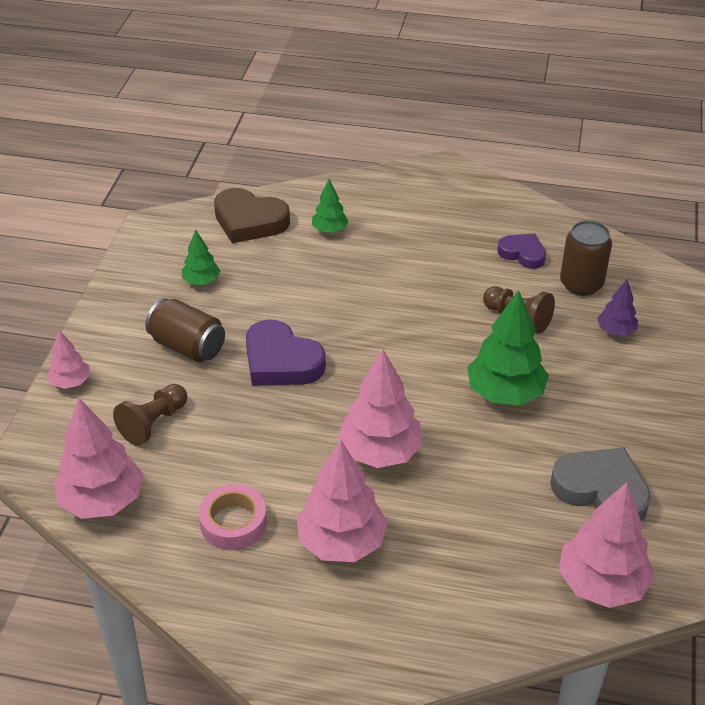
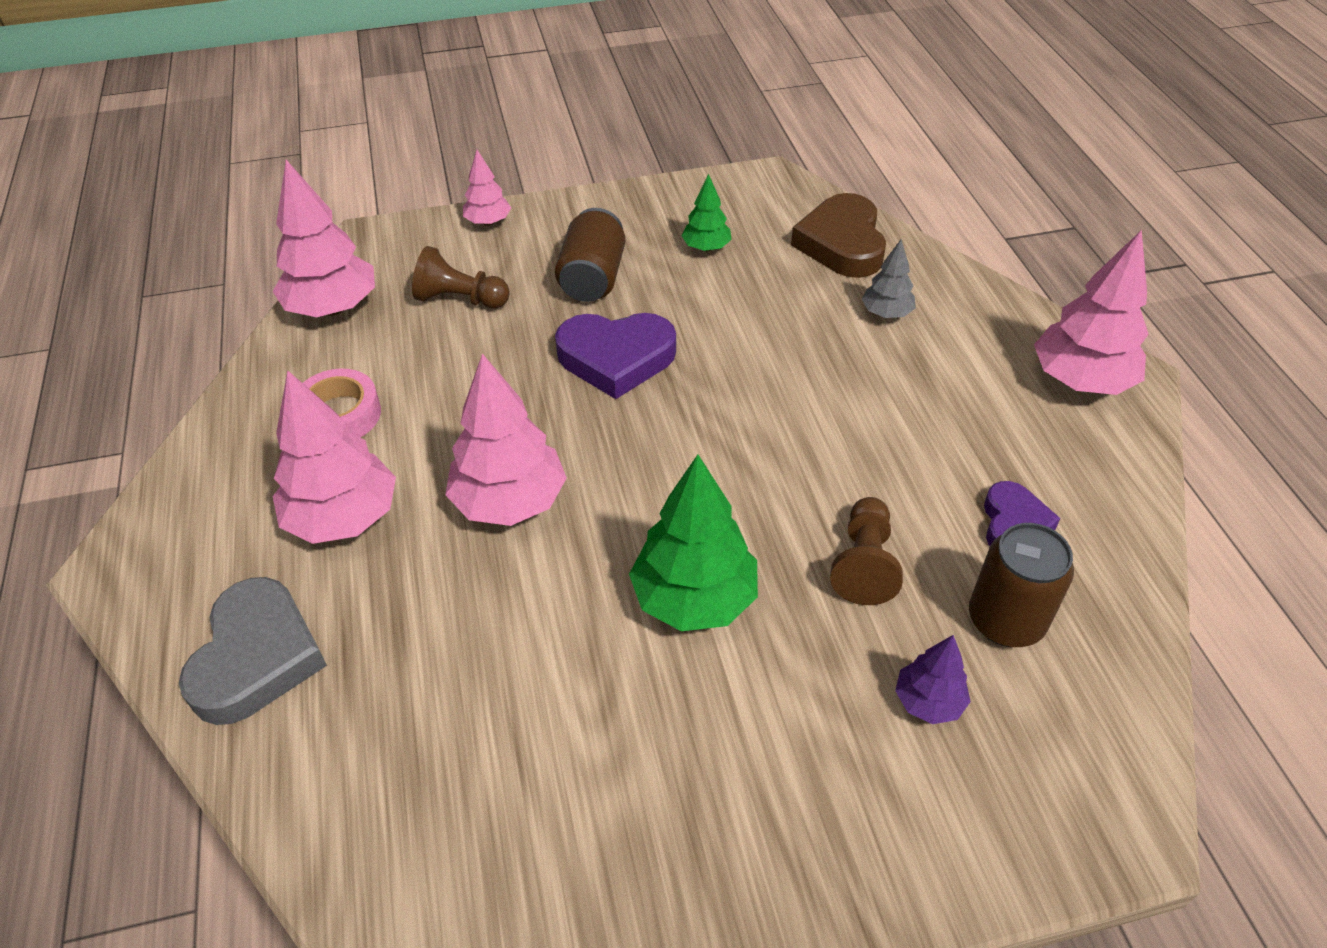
camera: 65 degrees right, 5 degrees up
(281, 361) = (616, 358): purple heart -> purple heart turned 105 degrees counterclockwise
(330, 230) = (886, 313): green tree -> grey tree
(601, 491) = (557, 784): grey heart -> grey heart (257, 657)
(601, 584) = (367, 839): pink tree -> pink tree (1080, 381)

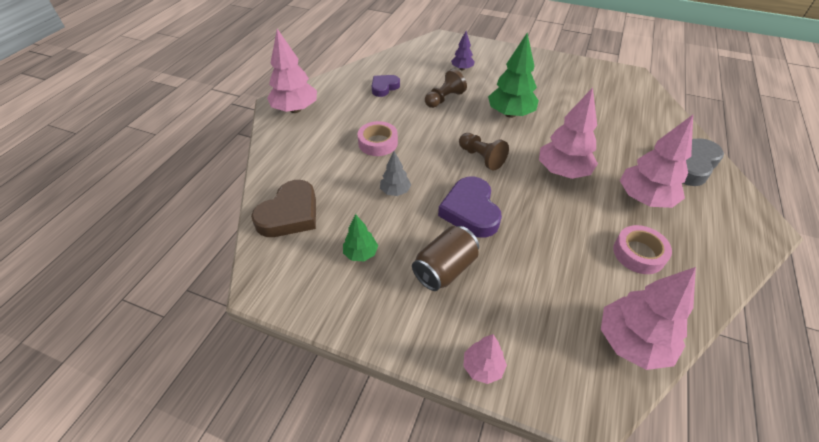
camera: 145 degrees left, 0 degrees up
(460, 299) = (538, 299): brown pawn -> brown pawn (481, 157)
(616, 358) = (470, 211): purple heart -> purple heart turned 135 degrees counterclockwise
(864, 393) = (378, 143): none -> pink tape
(886, 313) = (323, 168): grey tree -> grey tree (395, 191)
(1005, 620) = (419, 72): brown can -> none

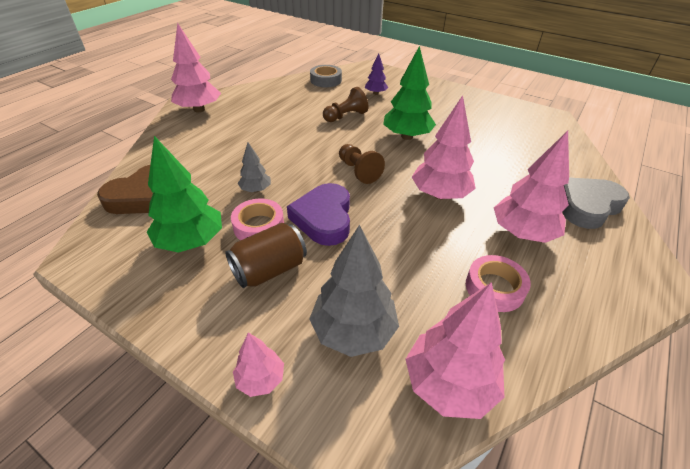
camera: 10 degrees right, 5 degrees down
(361, 253) = (191, 241): green tree -> green tree, size x1.88
(378, 143) = (261, 146): pink tape -> pink tape (259, 226)
(384, 87) = (292, 101): purple heart -> none
(407, 59) = (326, 80): none -> grey tape
(540, 312) = (353, 331): none -> grey tree

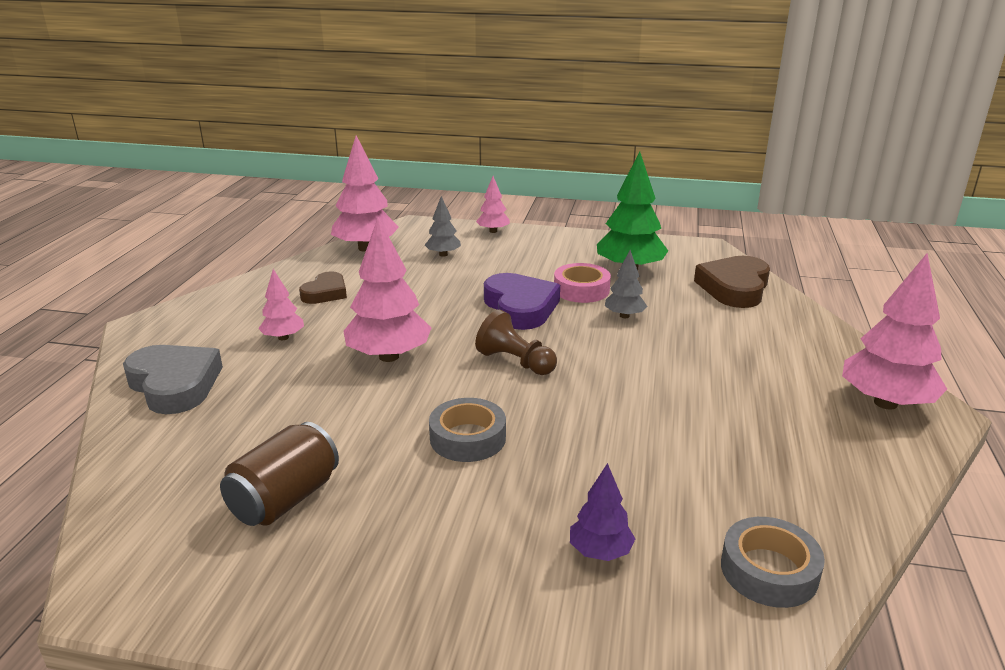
camera: 160 degrees right, 15 degrees down
(269, 270) = (538, 268): brown can -> brown can (285, 499)
(345, 116) = (613, 456): brown pawn -> none
(353, 331) = (443, 254): grey tree -> grey tree, size x0.53
(407, 136) = (467, 438): green tree -> grey tape
(494, 288) = (325, 293): pink tape -> brown heart
(522, 233) = (283, 337): pink tree -> pink tree, size x0.53
(587, 206) = (174, 384): grey heart -> grey heart turned 75 degrees counterclockwise

